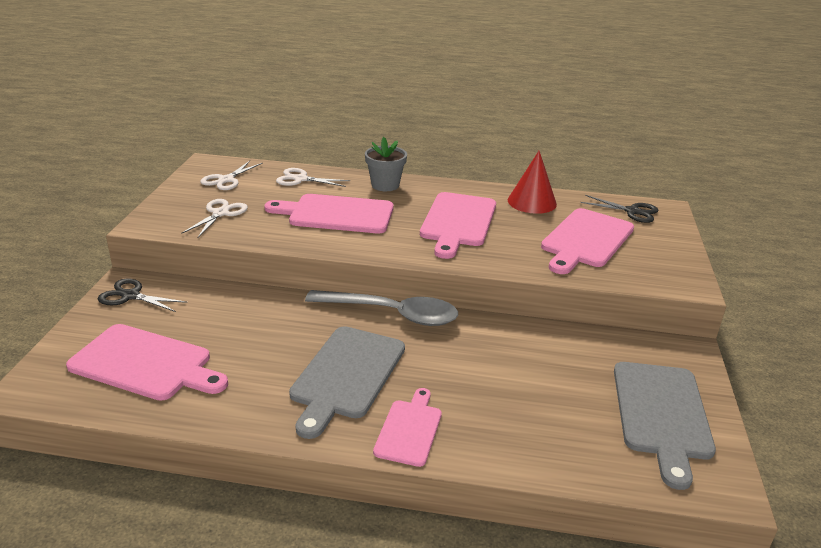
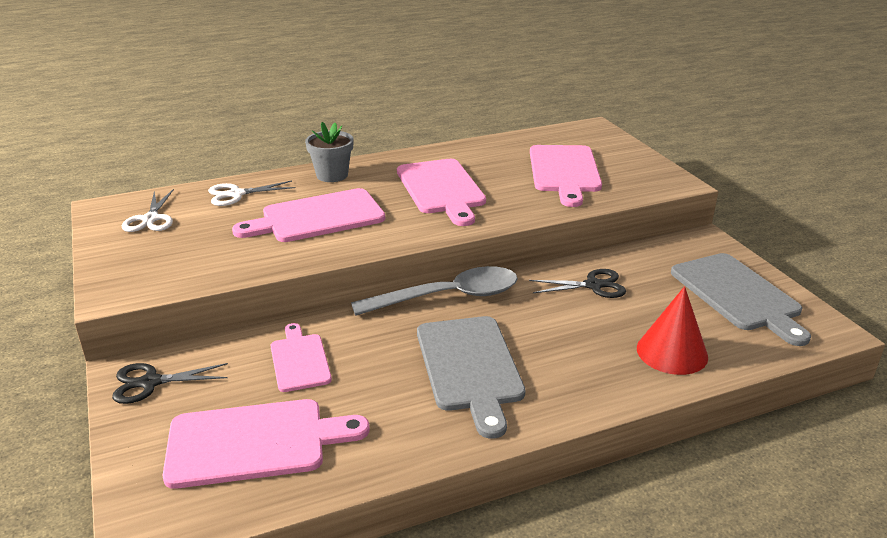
camera: 30 degrees left, 0 degrees up
(220, 213) = (189, 255): white scissors -> none
(409, 429) = (575, 389): pink cutting board -> pink cutting board (300, 360)
(532, 202) = (484, 152): red cone -> red cone (672, 352)
(632, 211) = (572, 137): black scissors -> black scissors (593, 285)

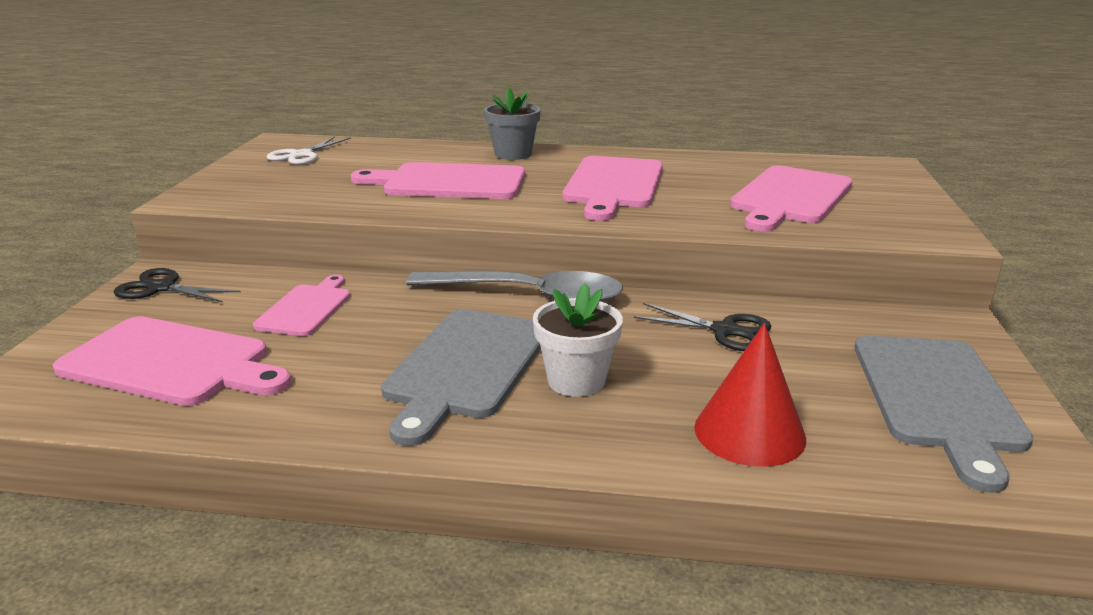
camera: 30 degrees right, 5 degrees down
(236, 194) = (401, 152): white scissors -> none
(547, 352) = (576, 381): none -> white flower pot

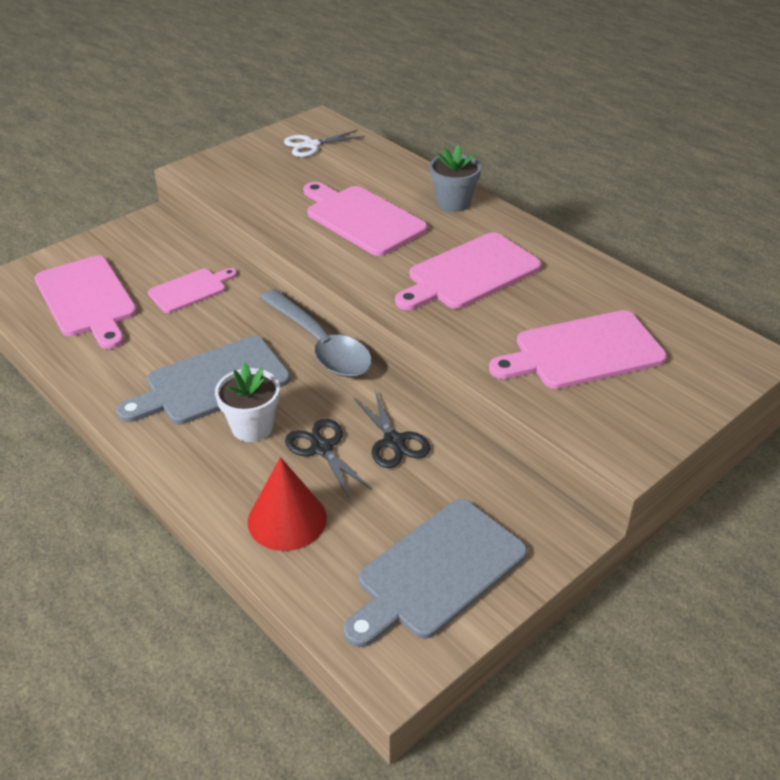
camera: 40 degrees right, 15 degrees up
(161, 288) = (141, 234): black scissors -> black scissors (322, 448)

